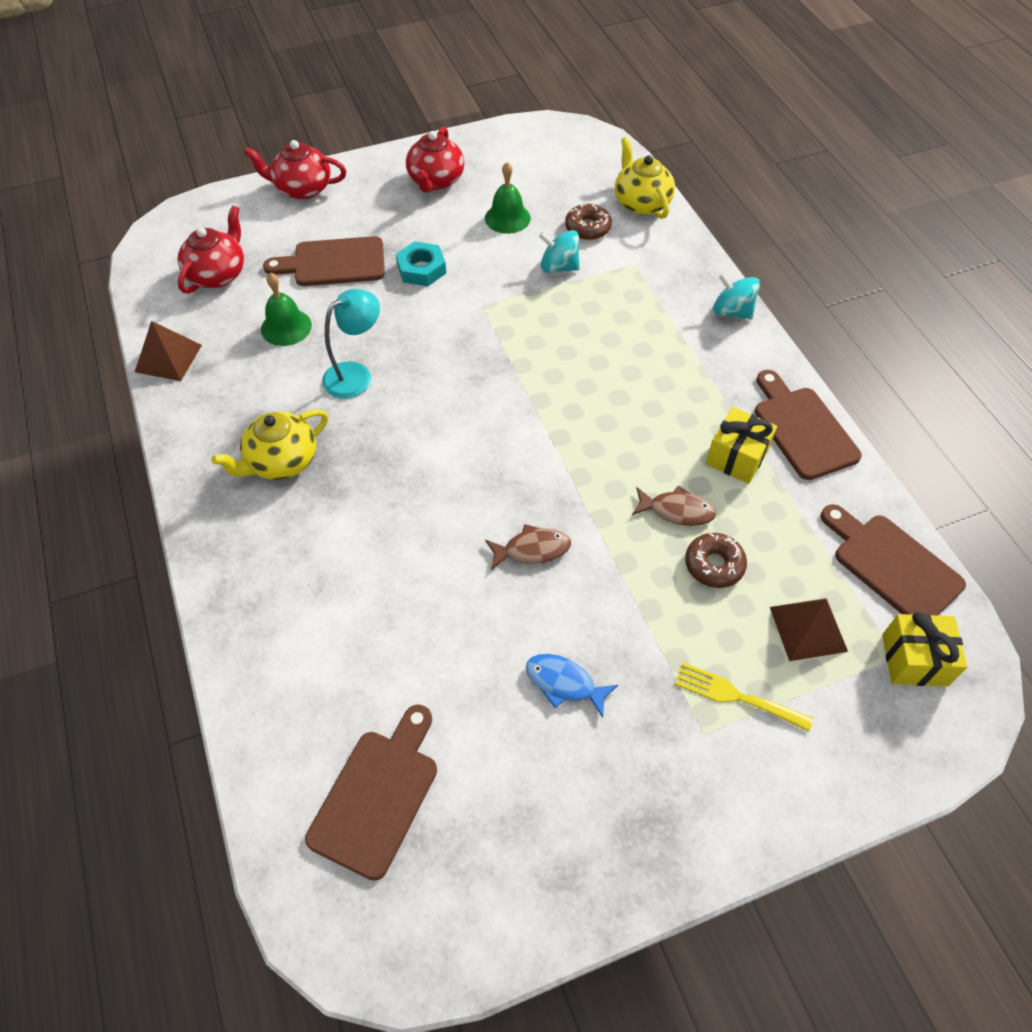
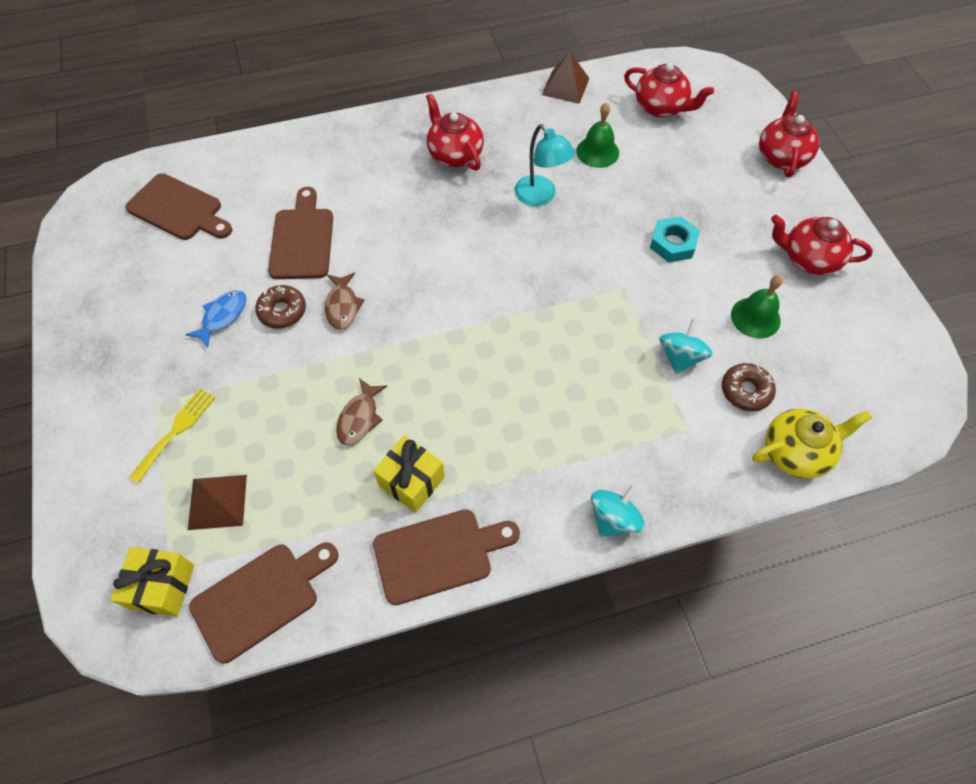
camera: 95 degrees right, 5 degrees up
(281, 462) = (454, 154): yellow teapot -> red teapot
(333, 263) = (678, 180): brown cutting board -> brown cutting board (302, 239)
(714, 565) = (298, 438): brown donut -> brown donut (282, 311)

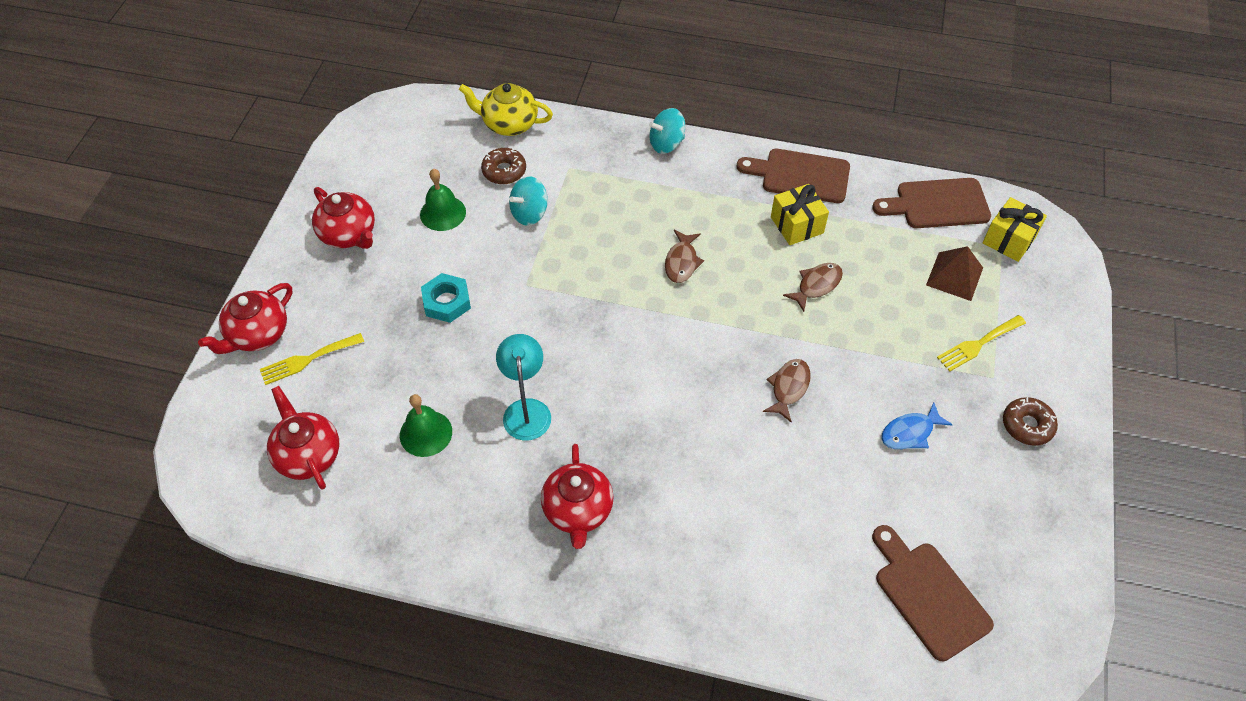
camera: 150 degrees left, 5 degrees down
(282, 311) = (849, 410): brown donut -> brown donut (1027, 425)
(302, 239) = (799, 482): brown cutting board -> none
(503, 378) = (681, 262): none -> brown fish
(565, 86) = (381, 544): brown pyramid -> none
(727, 157) = (307, 360): none -> yellow fork

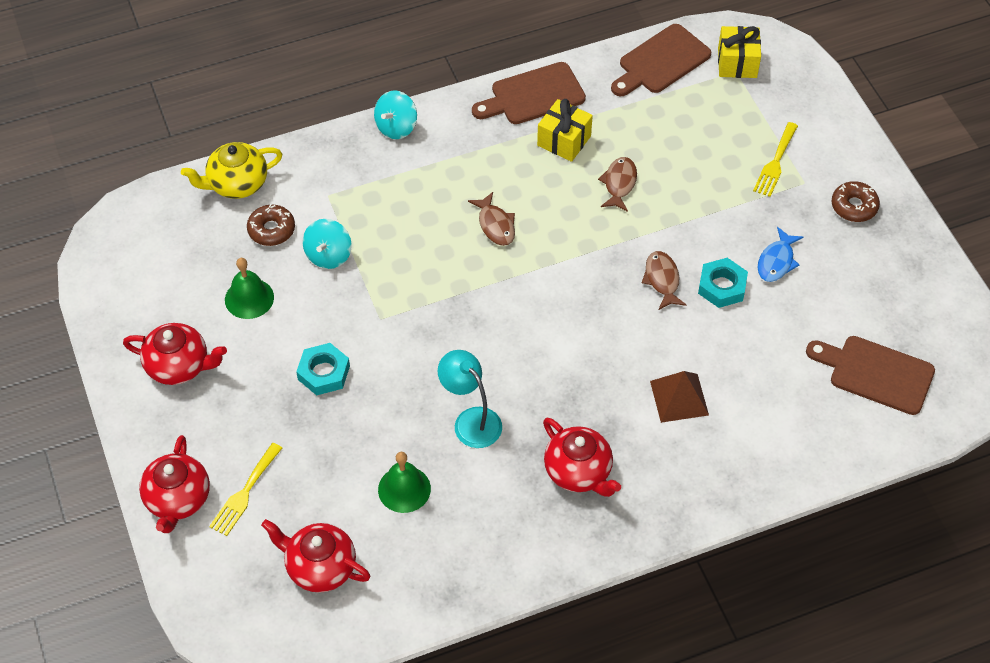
camera: 35 degrees left, 0 degrees up
(839, 425) = (722, 286): none -> turquoise nut
(954, 276) = (718, 116): brown pyramid -> brown pyramid (679, 398)

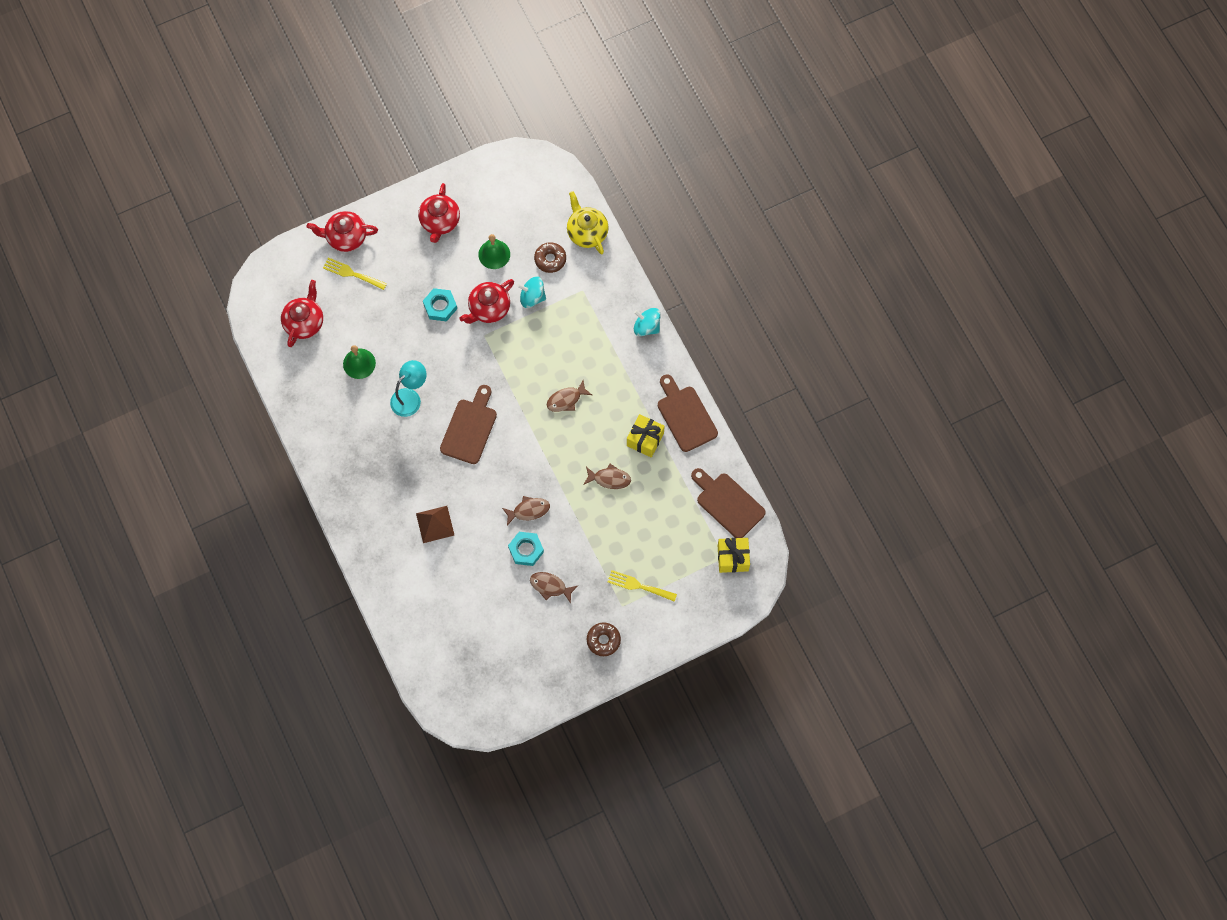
camera: 85 degrees right, 15 degrees up
(579, 472) = (376, 465): red teapot -> red teapot (488, 308)
(776, 261) = (550, 586): blue fish -> brown fish
(875, 373) = (462, 651): brown cutting board -> brown cutting board (469, 428)

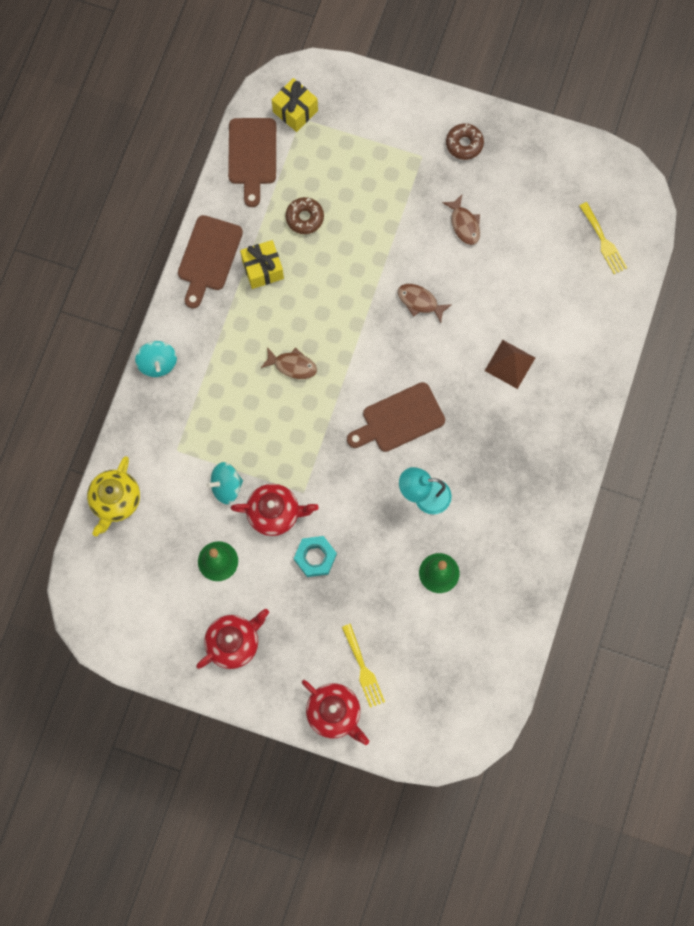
camera: 135 degrees left, 5 degrees up
(304, 322) = (451, 662): red teapot -> none
(526, 550) = (454, 271): turquoise nut -> none
(532, 297) = (226, 486): turquoise spinning top -> turquoise spinning top turned 105 degrees clockwise
(550, 259) = (174, 507): brown donut -> brown donut (304, 218)
(609, 479) = (326, 265): brown fish -> none
(638, 586) = (392, 159): yellow fork -> yellow fork (603, 241)

